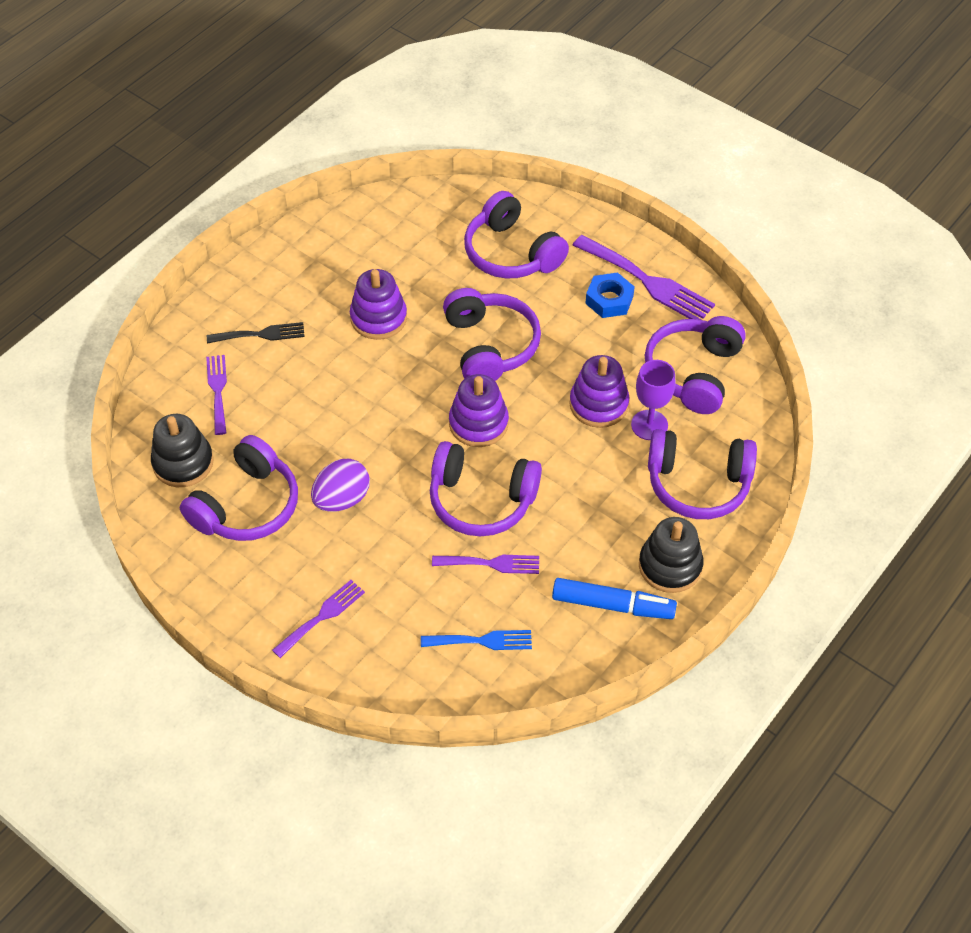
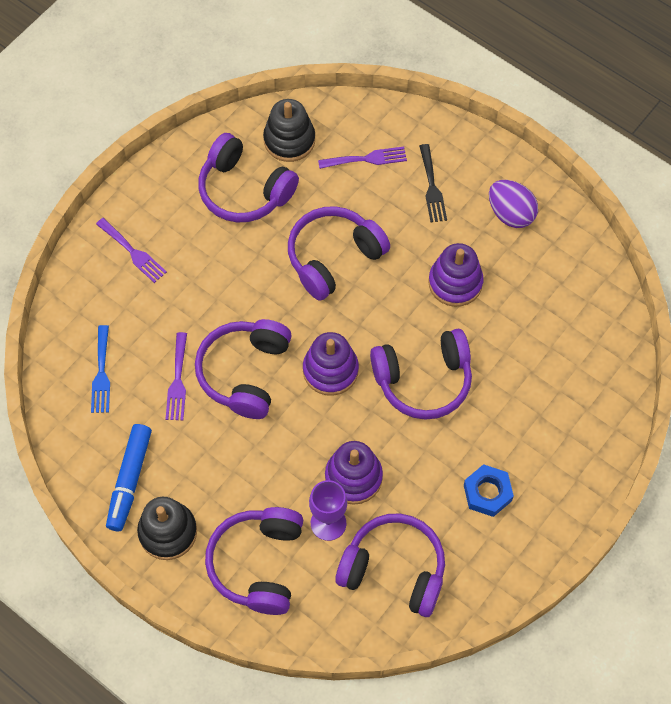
camera: 90 degrees right, 10 degrees up
(342, 499) = (249, 261): purple egg -> purple egg (510, 214)
(511, 253) = (546, 400): purple headphones -> purple headphones (333, 257)
(648, 282) = (514, 532): purple fork -> none

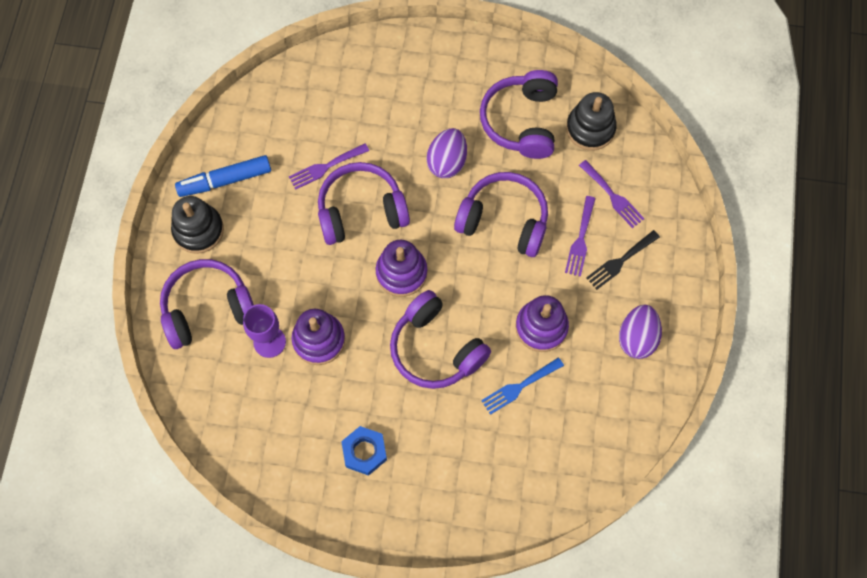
camera: 60 degrees right, 5 degrees up
(101, 374) = (300, 111): blue fork -> blue fork (519, 387)
(133, 252) = (415, 74): purple fork -> purple fork (580, 240)
(243, 273) = (447, 162): none -> purple egg
(394, 569) = (257, 413): purple headphones -> none

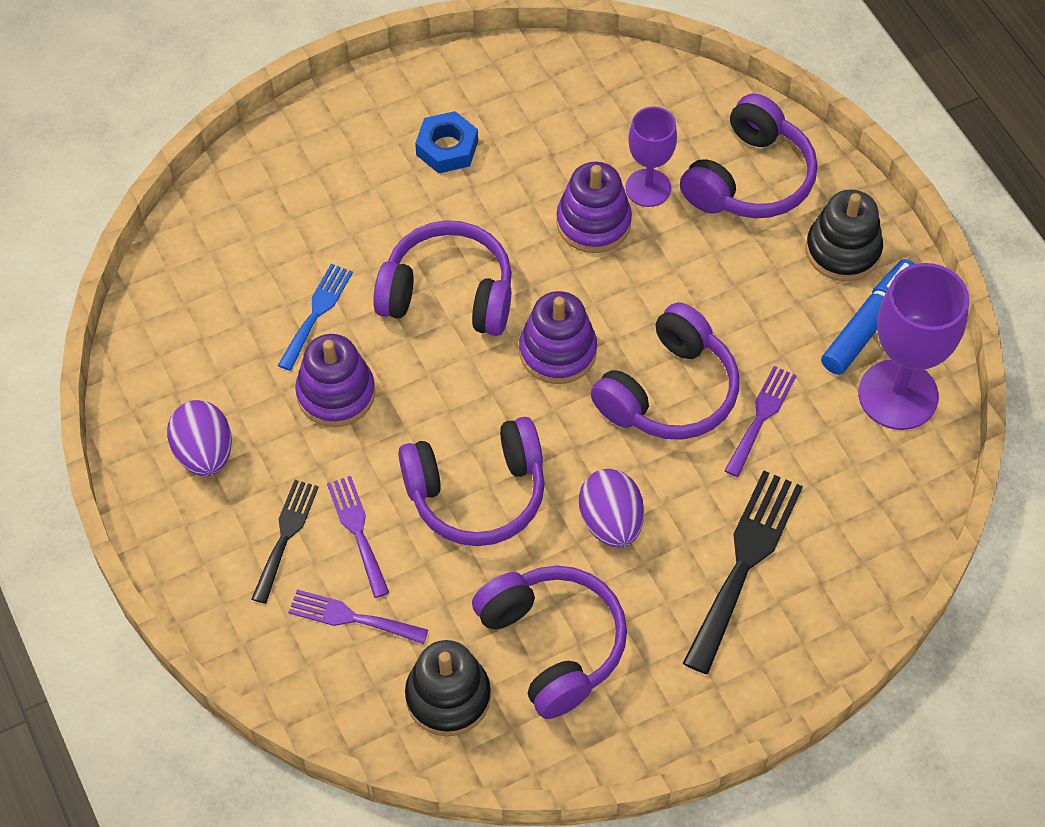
camera: 145 degrees right, 10 degrees down
(247, 134) = (898, 395): none -> purple goblet
(397, 102) = (744, 562): none -> black fork

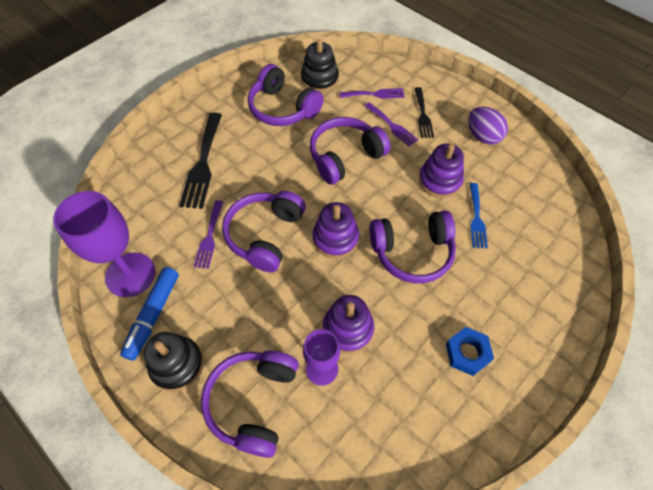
camera: 160 degrees right, 0 degrees up
(611, 522) = (274, 162): purple egg -> none

